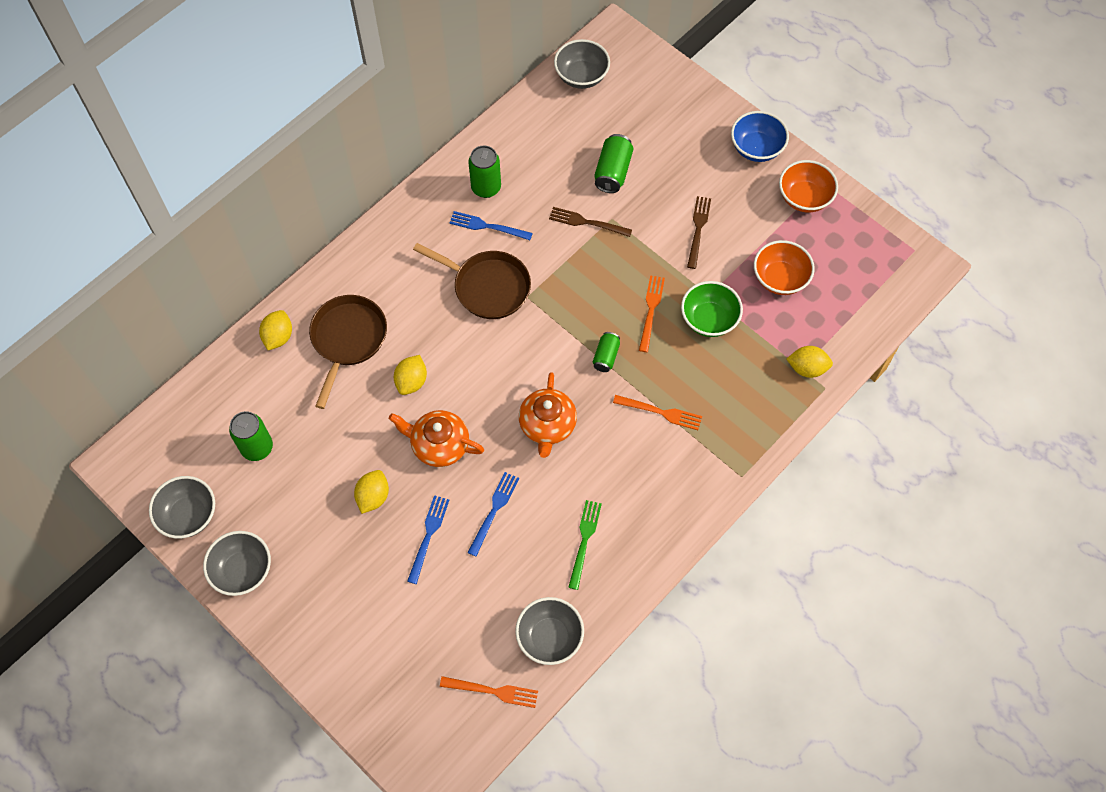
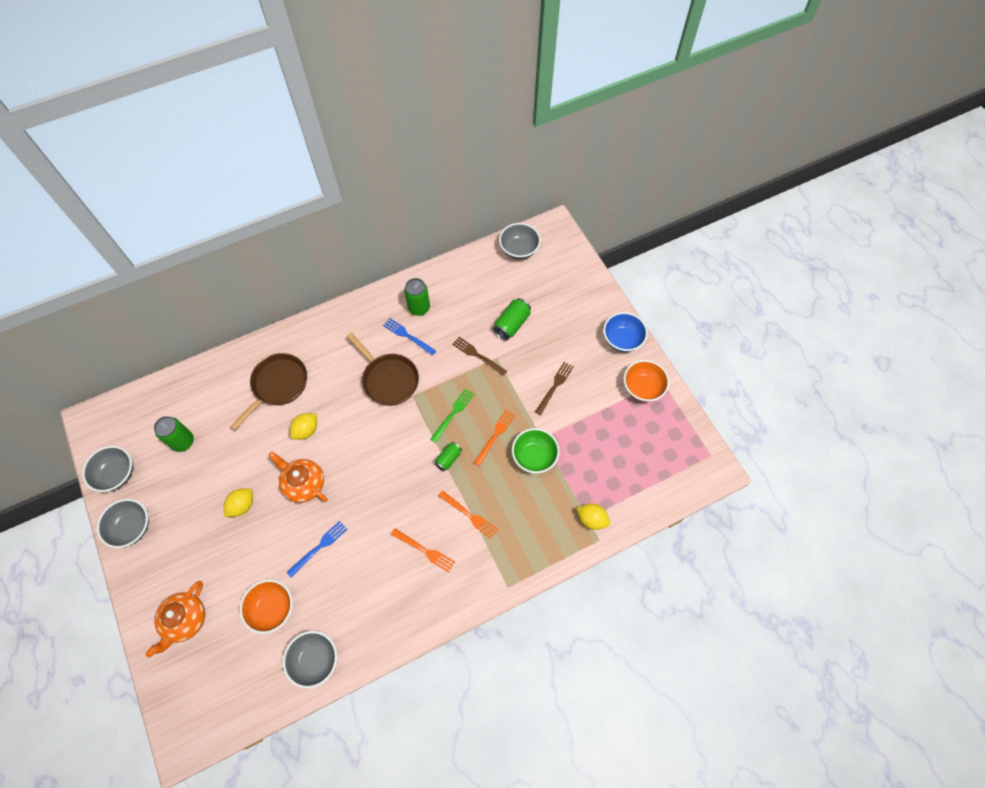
camera: 20 degrees right, 0 degrees up
(278, 337) = (233, 368): yellow lemon -> none
(428, 535) = (266, 548): blue fork -> none
(493, 691) = (256, 687): orange fork -> orange fork (425, 551)
(547, 425) = (384, 496): orange teapot -> orange teapot (185, 620)
(584, 540) = (372, 594): green fork -> green fork (453, 413)
(780, 278) = (599, 443): orange bowl -> orange bowl (272, 609)

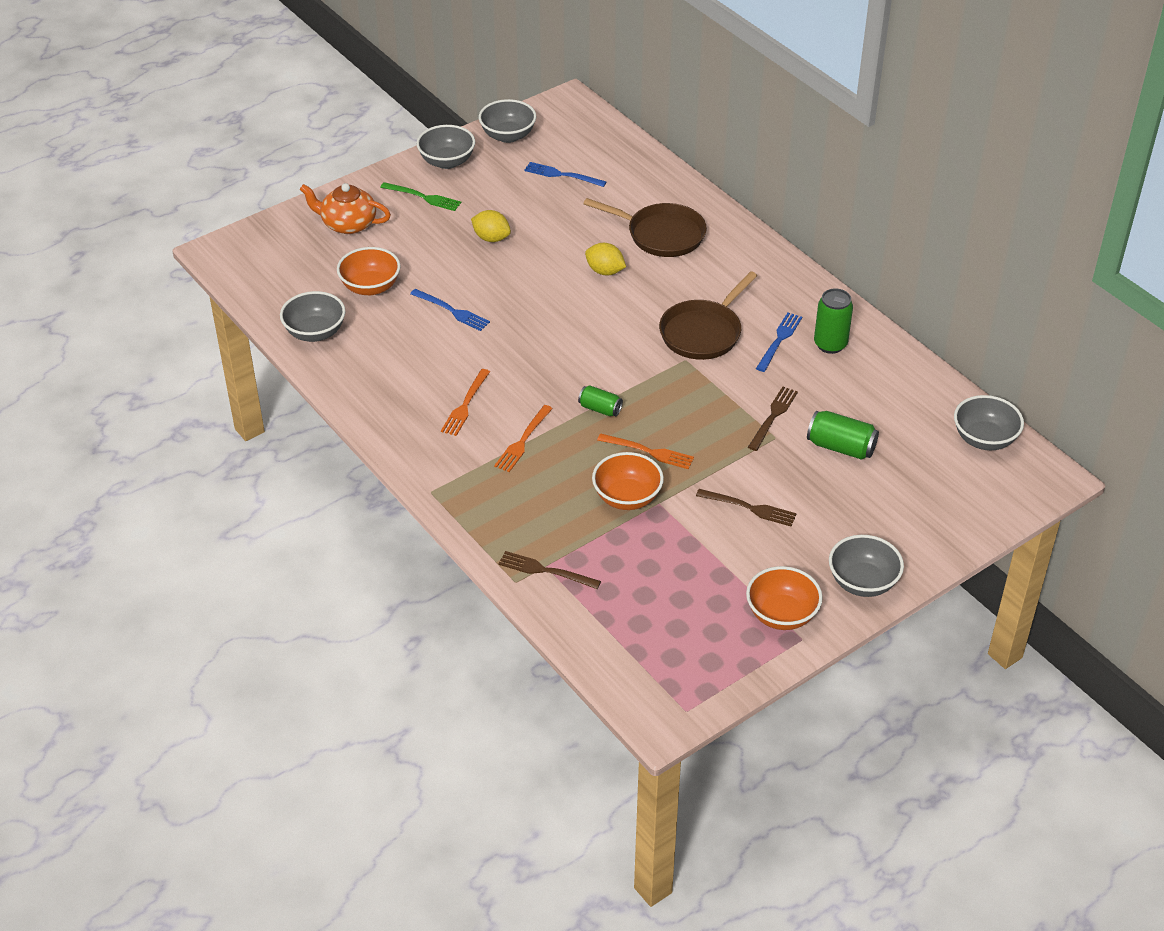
camera: 80 degrees right, 20 degrees down
(183, 442) = (561, 175): green can -> blue fork
(303, 483) = (531, 282): orange teapot -> none
(453, 413) = (671, 404): green fork -> green fork (424, 197)
(534, 456) = (627, 497): green bowl -> orange bowl
(591, 519) = (544, 570): yellow lemon -> brown fork
(622, 340) = (862, 582): blue bowl -> grey bowl

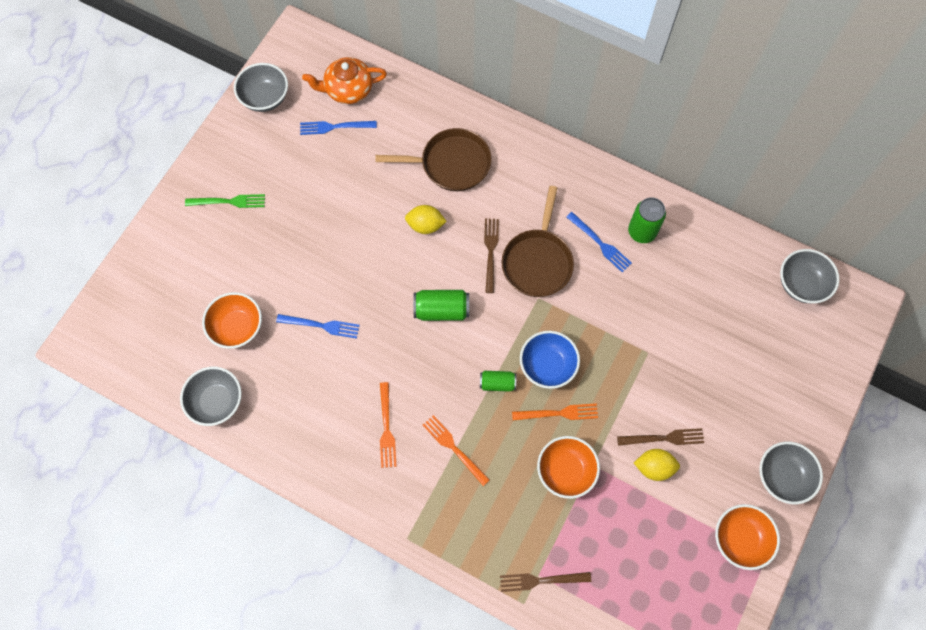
camera: 25 degrees left, 25 degrees up
(347, 224) = (179, 261): orange teapot -> orange teapot (348, 89)
(447, 161) = (227, 150): grey bowl -> none
(491, 238) = (312, 226): yellow lemon -> yellow lemon (654, 467)
(522, 441) = (453, 448): orange fork -> orange fork turned 135 degrees clockwise
(661, 413) = (547, 366): none -> blue bowl
(773, 416) = (635, 330): brown fork -> brown fork (490, 251)
(779, 340) = (600, 244): blue fork -> blue fork turned 135 degrees clockwise
(841, 447) = (701, 341): green can -> green can (441, 310)

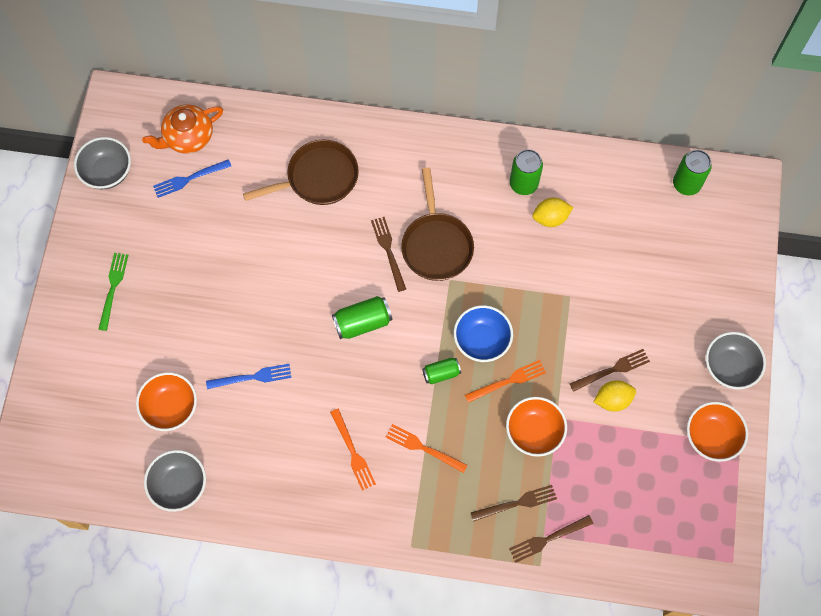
camera: 20 degrees left, 0 degrees up
(229, 201) = (113, 287): green fork -> green fork turned 60 degrees counterclockwise
(425, 225) = (316, 246): yellow lemon -> yellow lemon (550, 218)
(524, 534) = (517, 503): none -> brown fork
(600, 244) = (489, 208): blue fork -> none
(801, 284) = (686, 184): grey bowl -> green can

